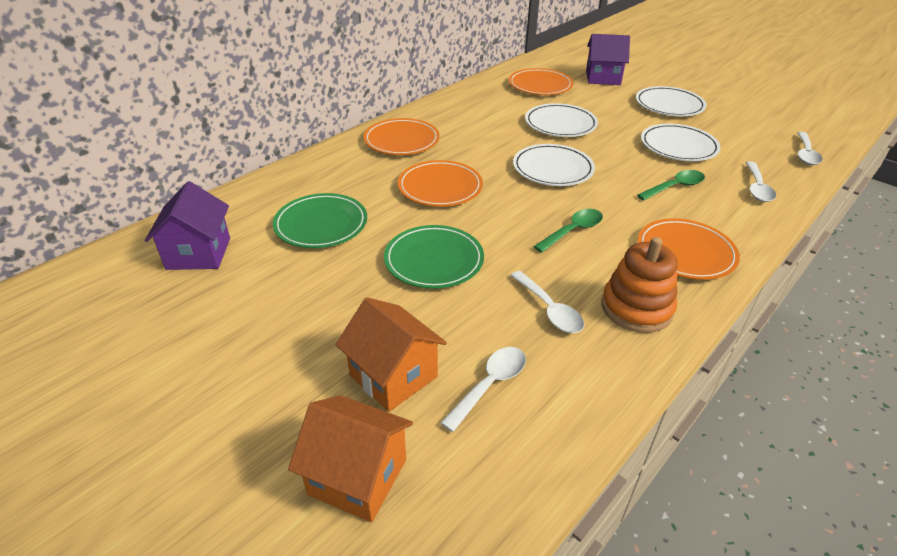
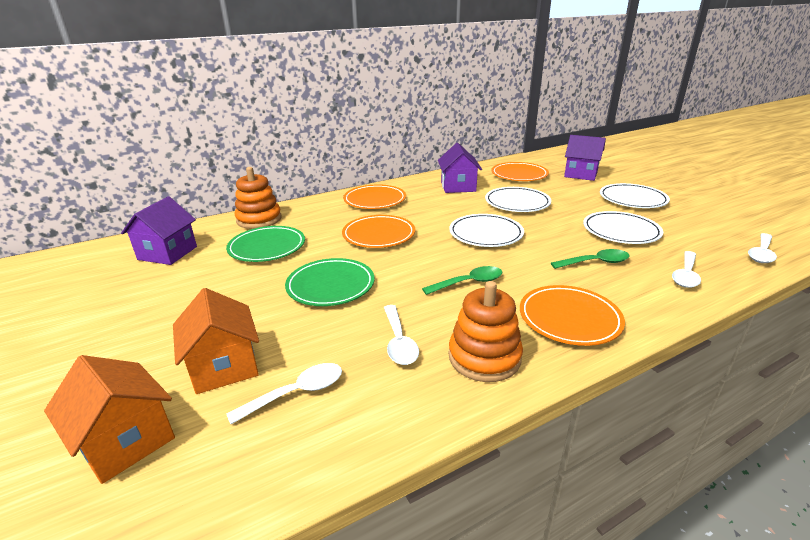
camera: 20 degrees right, 10 degrees down
(279, 188) = (259, 219): none -> orange stacking toy
(484, 110) = (458, 187): none -> purple house

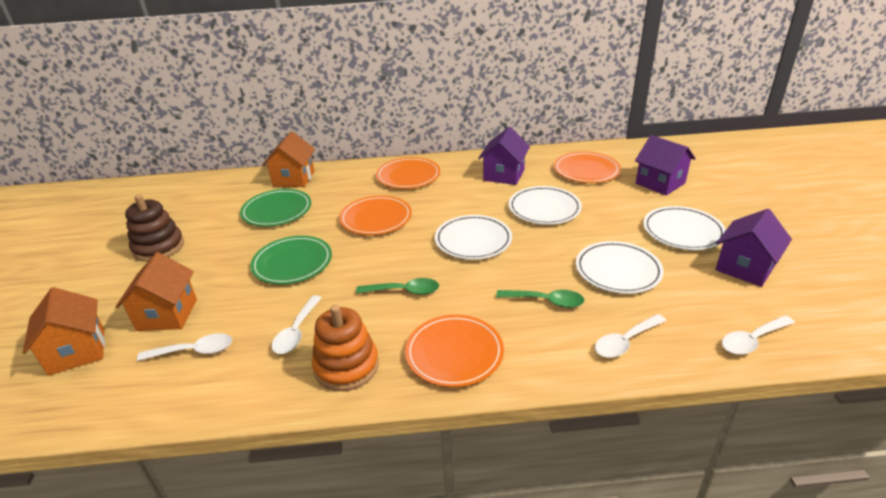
camera: 25 degrees right, 5 degrees up
(149, 306) = (158, 247): none -> brown stacking toy
(167, 253) = (203, 199): purple house -> purple house (745, 268)
(259, 219) = (294, 179): orange stacking toy -> orange house

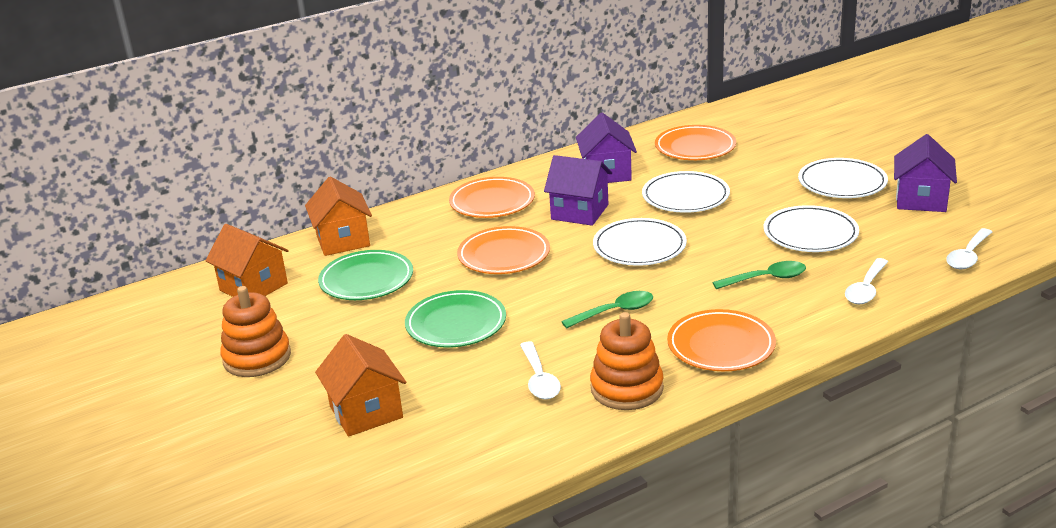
camera: 25 degrees left, 5 degrees down
(77, 351) = (301, 475): orange house -> orange house (253, 287)
(158, 247) = (257, 358): brown stacking toy -> orange stacking toy
(194, 351) = (445, 430): white spoon -> none
(660, 183) = (783, 142): purple house -> purple house (580, 212)

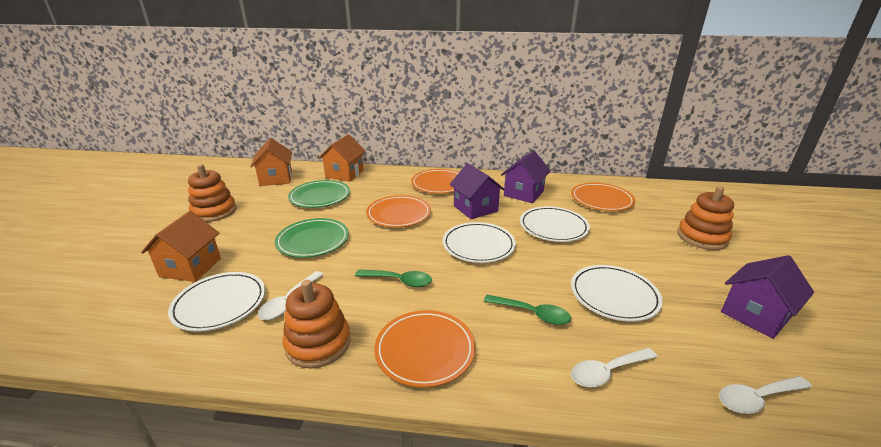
camera: 35 degrees right, 0 degrees up
(825, 150) = (702, 237): none -> orange stacking toy
(842, 183) = (689, 267): white plate -> white plate (220, 304)

